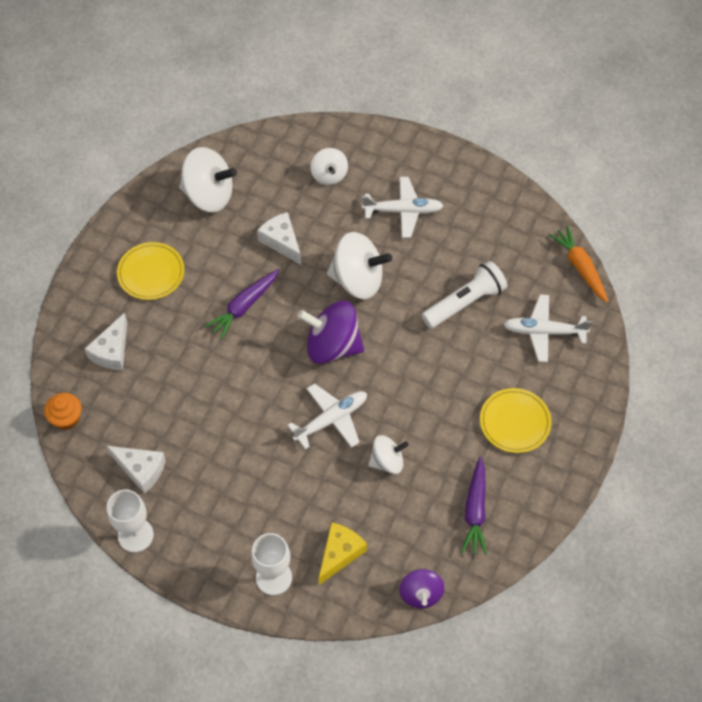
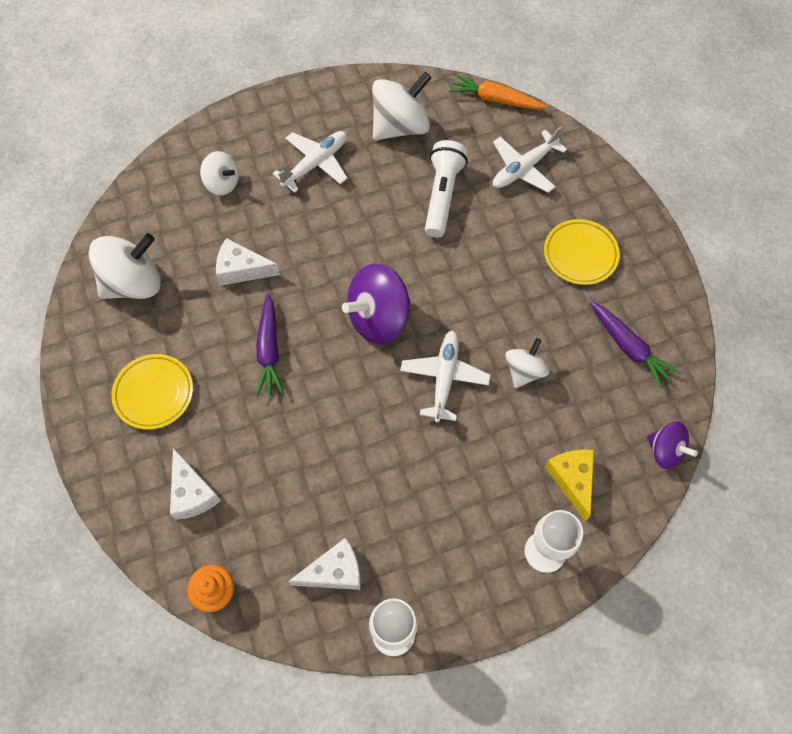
camera: 45 degrees left, 5 degrees up
(358, 280) = (340, 248): white spinning top -> white spinning top (400, 126)

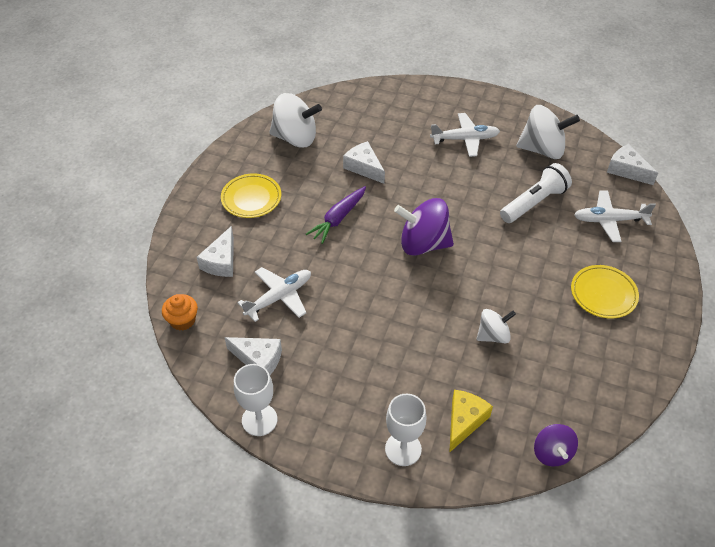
camera: 40 degrees right, 15 degrees down
(222, 183) = (396, 118): white spinning top -> none
(444, 378) = (433, 304): white plane -> white plane (279, 297)
(495, 99) = (626, 170): orange carrot -> white cheese
(629, 347) = (586, 372): purple carrot -> none

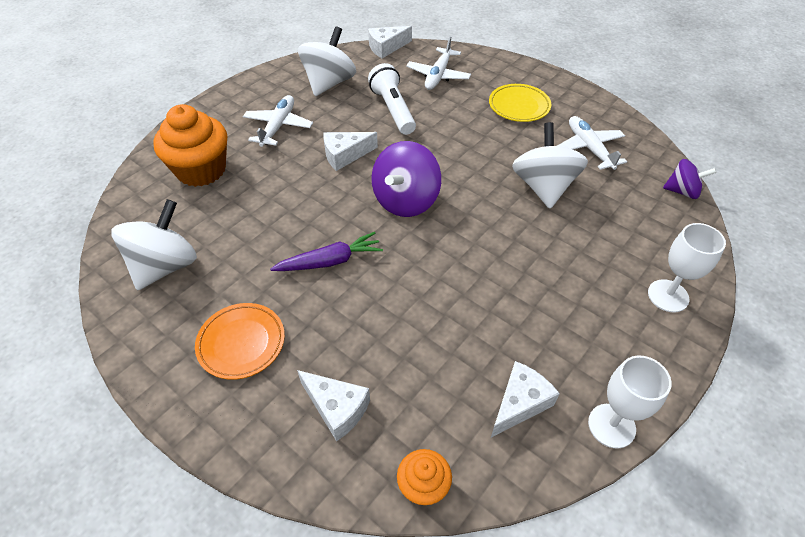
camera: 70 degrees left, 0 degrees up
(251, 198) = (241, 343): yellow plate -> orange plate
(279, 297) = (427, 355): white plane -> white plane (589, 148)
(338, 218) = (330, 261): purple carrot -> purple carrot turned 75 degrees counterclockwise
(364, 167) = (264, 215): white cheese -> white cheese (345, 155)
(391, 117) = (201, 170): none -> orange cupcake
(464, 421) = (640, 238): yellow cheese -> none
(493, 335) = (543, 187): white spinning top -> white spinning top, size x1.71

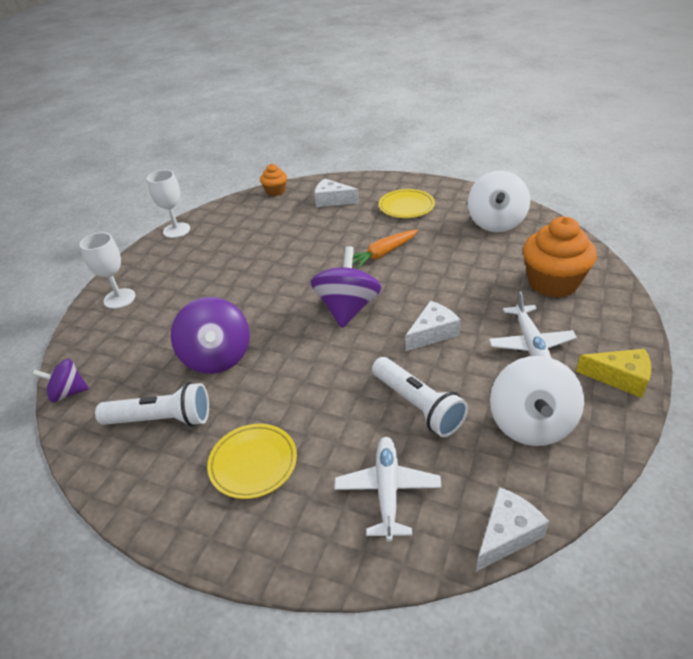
camera: 165 degrees right, 10 degrees down
(241, 343) = (406, 207): orange plate -> yellow plate
(246, 91) = (620, 378): none -> yellow cheese
(330, 261) = (383, 254): purple carrot -> orange carrot
(519, 403) = (230, 225): white cheese -> none
(543, 187) = (217, 357): white spinning top -> purple spinning top
(589, 148) = (161, 419): white plane -> white flashlight

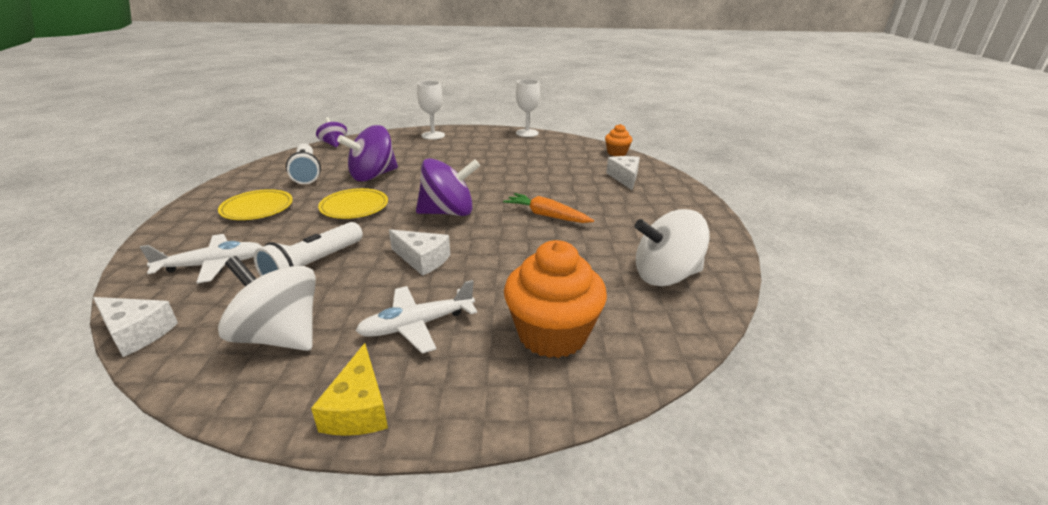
camera: 65 degrees right, 10 degrees down
(406, 207) = (648, 215): yellow plate -> yellow plate (354, 207)
(531, 424) = (280, 336): white spinning top -> white spinning top turned 45 degrees clockwise

